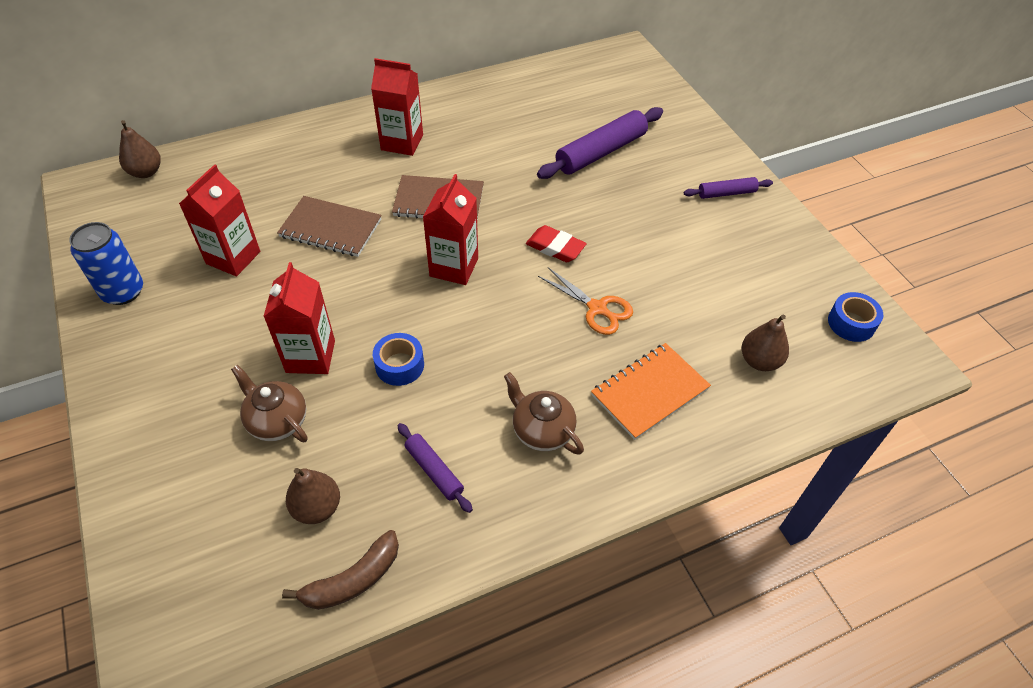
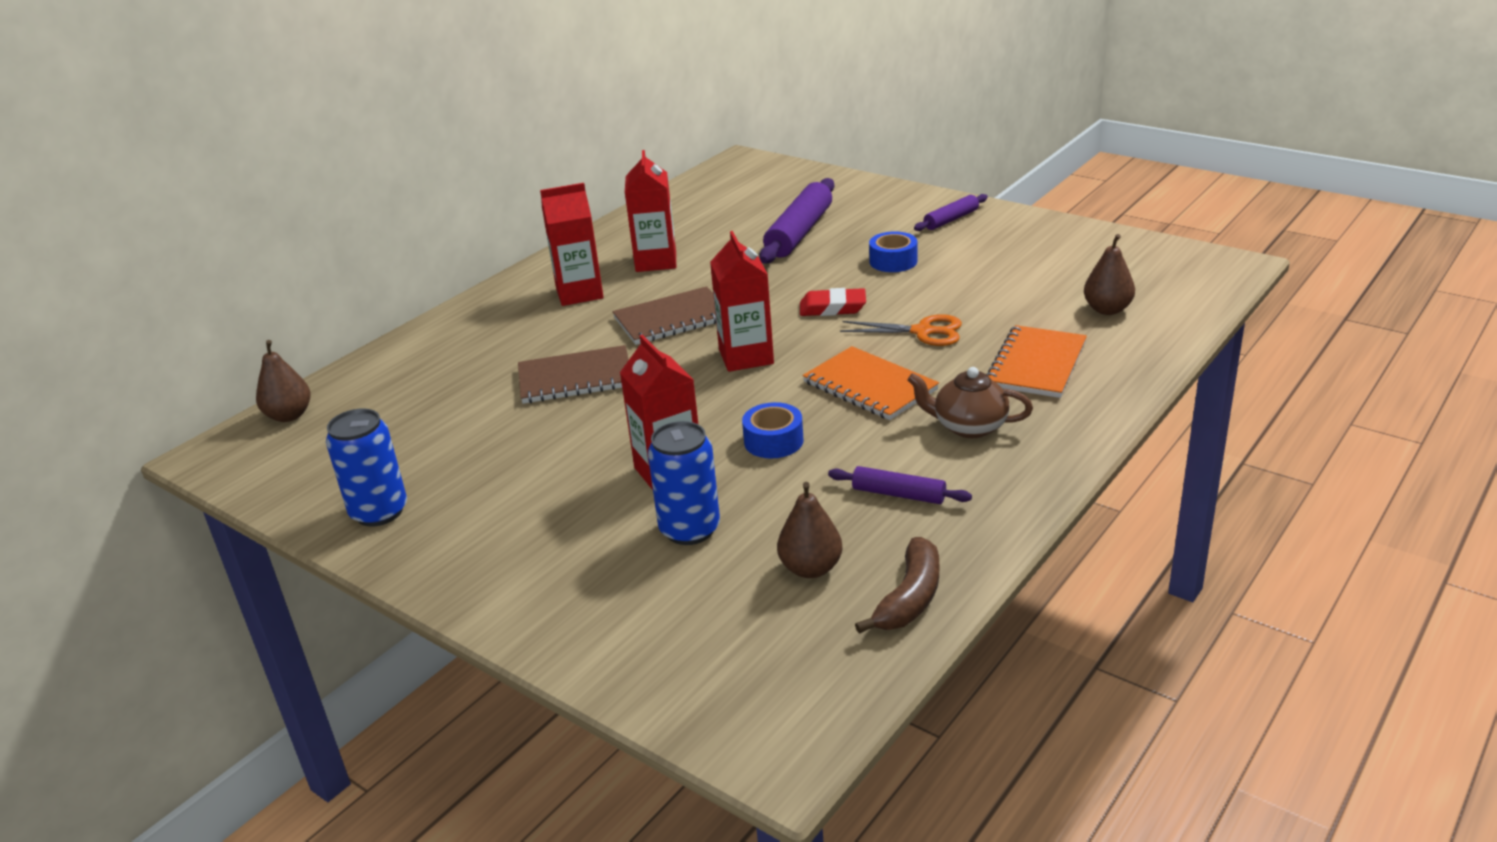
camera: 25 degrees left, 20 degrees down
(233, 257) = (486, 438): red carton -> red carton (656, 261)
(277, 421) = (690, 529): brown teapot -> blue can
(510, 346) = (869, 386): none -> orange notebook
(851, 323) = (1154, 259): blue tape -> blue tape (893, 261)

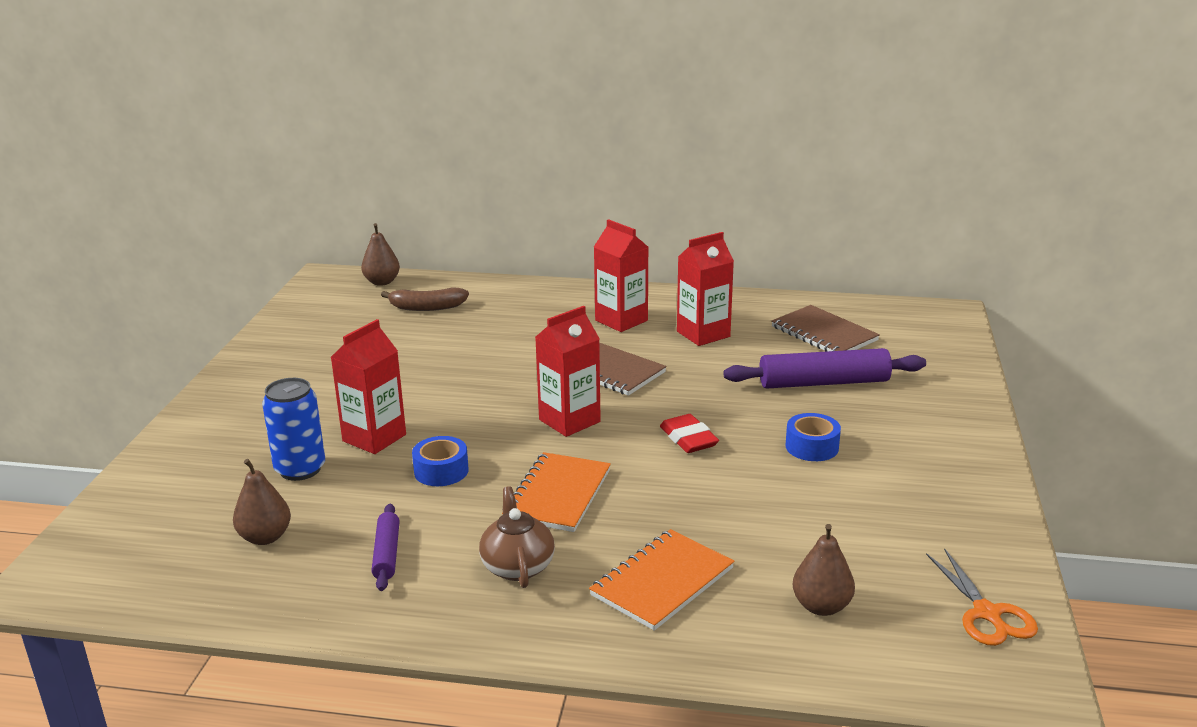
camera: 60 degrees right, 5 degrees down
(379, 512) = (281, 349): blue can -> none
(575, 378) = (488, 360): brown notebook -> brown notebook (824, 334)
(909, 598) = (237, 596): brown banana -> brown banana (427, 307)
(923, 332) = (680, 498): orange scissors -> orange scissors (987, 614)
(951, 219) = (941, 457): purple rolling pin -> none
(1036, 364) = (662, 582): orange notebook -> orange notebook turned 45 degrees counterclockwise

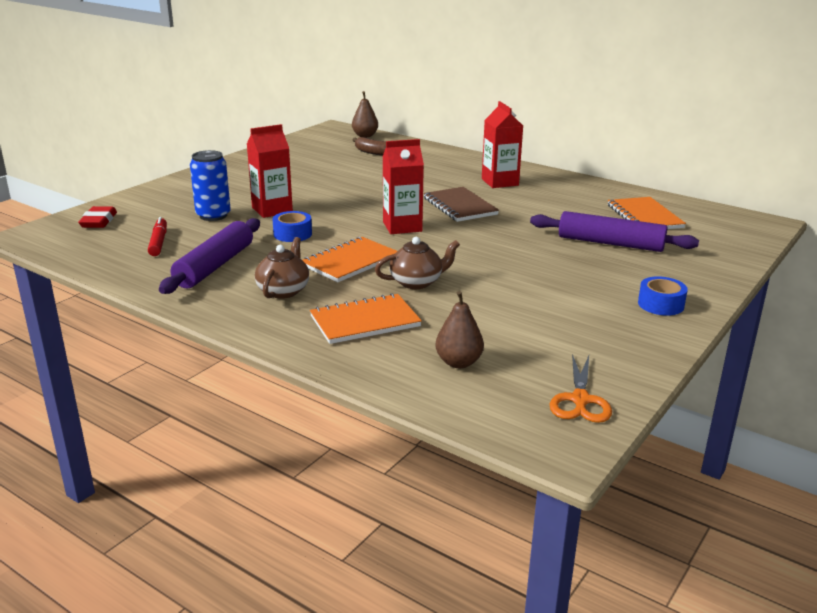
camera: 25 degrees right, 0 degrees up
(265, 537) = (158, 242): brown pear -> red marker
(387, 554) = (215, 266): purple rolling pin -> purple rolling pin, size x1.85
(667, 503) = (417, 282): none -> brown teapot
(688, 439) = (472, 253): red eraser -> red eraser (98, 221)
(703, 334) = (550, 200): red carton -> none
(812, 447) = (557, 276): blue tape -> blue tape (660, 304)
(824, 334) = (644, 216): brown notebook -> orange notebook

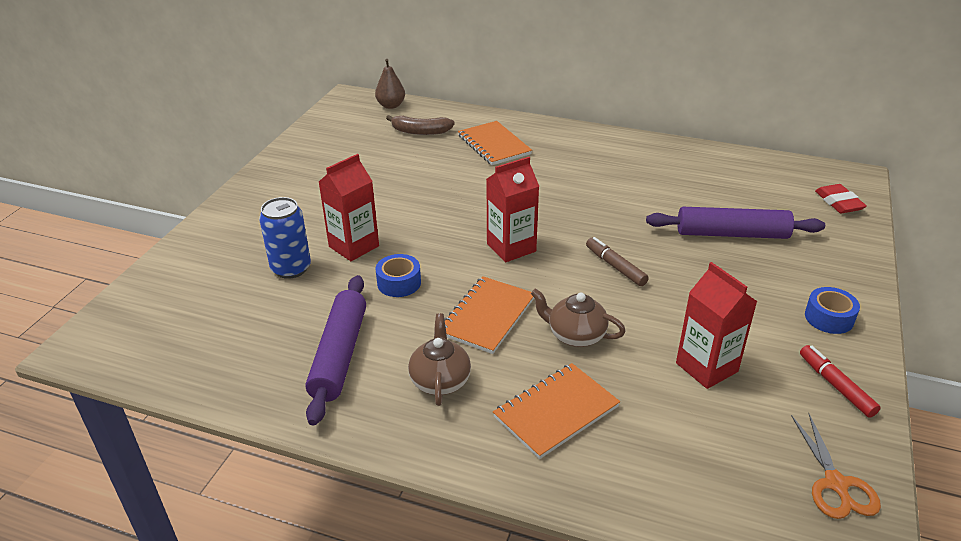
camera: 15 degrees left, 10 degrees up
(98, 221) = (157, 304): red eraser -> red eraser (838, 202)
(158, 242) = (250, 327): red marker -> red marker (835, 386)
(417, 282) = (575, 335): brown teapot -> brown teapot turned 120 degrees counterclockwise
(458, 362) = (688, 455): brown pear -> none
(460, 206) = (553, 204): brown notebook -> none
(485, 249) = (615, 266): none -> brown marker
(500, 182) = (572, 158): red carton -> red carton (706, 367)
(644, 216) = (741, 186): orange notebook -> orange notebook (494, 145)

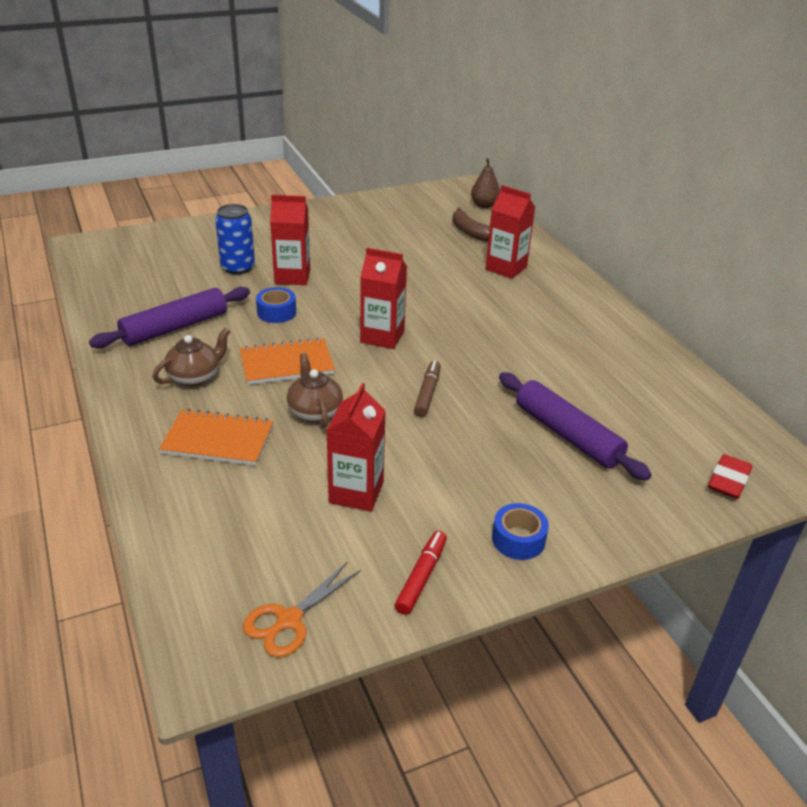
camera: 45 degrees right, 0 degrees up
(494, 145) = (506, 268): orange notebook -> red carton

